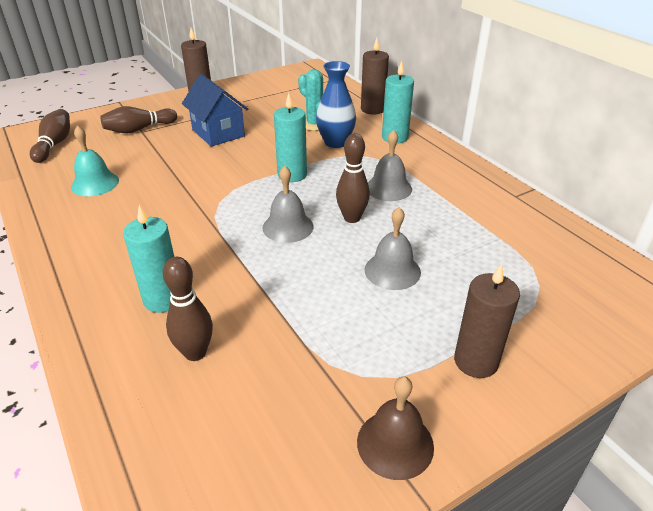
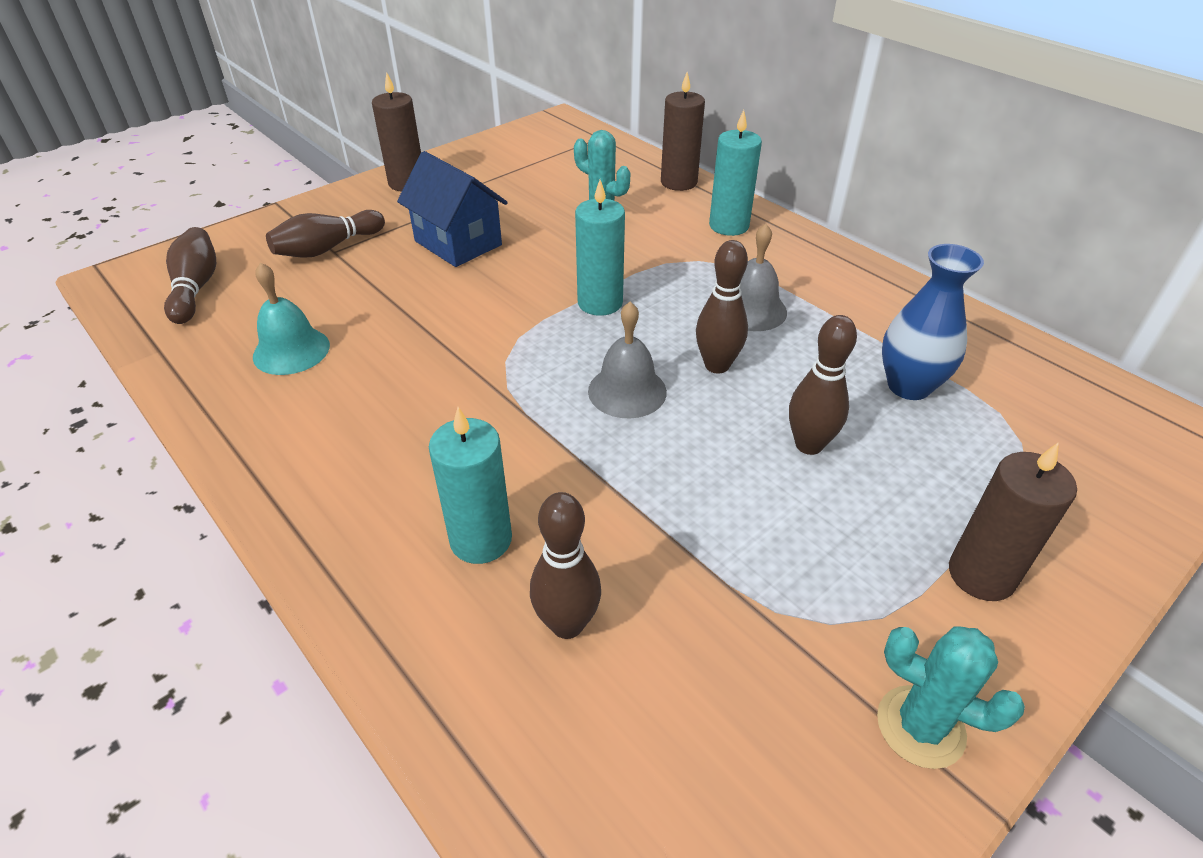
camera: 10 degrees left, 5 degrees up
(335, 142) = (645, 242): blue vase -> blue vase (908, 386)
(392, 271) = (809, 445): grey bell -> brown bowling pin
(395, 444) = (920, 726): brown bell -> turquoise cactus

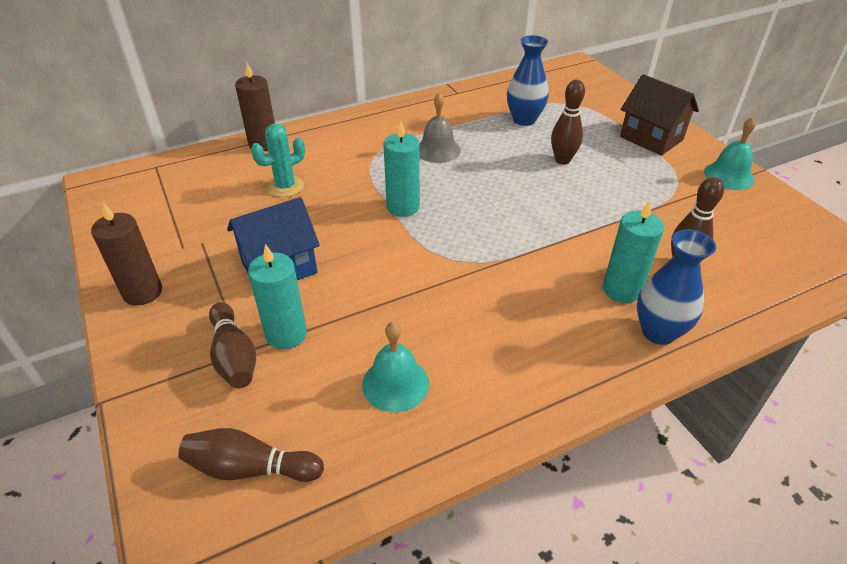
camera: 75 degrees left, 0 degrees up
(391, 588) = (658, 332): none -> blue vase
(627, 391) = (502, 212): grey bell -> none
(717, 365) = (488, 174): brown bowling pin -> none
(729, 226) = (338, 136): turquoise candle -> turquoise candle (286, 334)
(920, 726) = (729, 175): turquoise cactus -> turquoise bell
(981, 575) = (651, 138): brown candle -> brown house

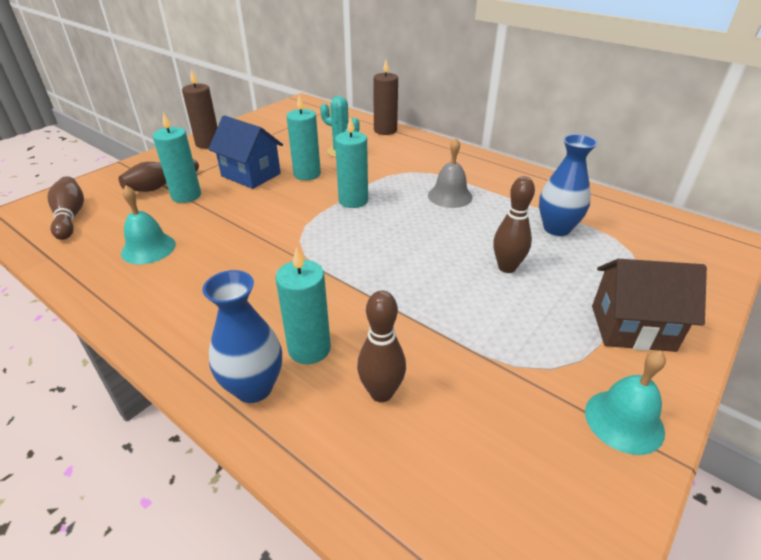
camera: 65 degrees right, 5 degrees down
(317, 224) = (307, 174): none -> turquoise candle
(651, 138) = (632, 328): brown house -> brown house turned 75 degrees clockwise

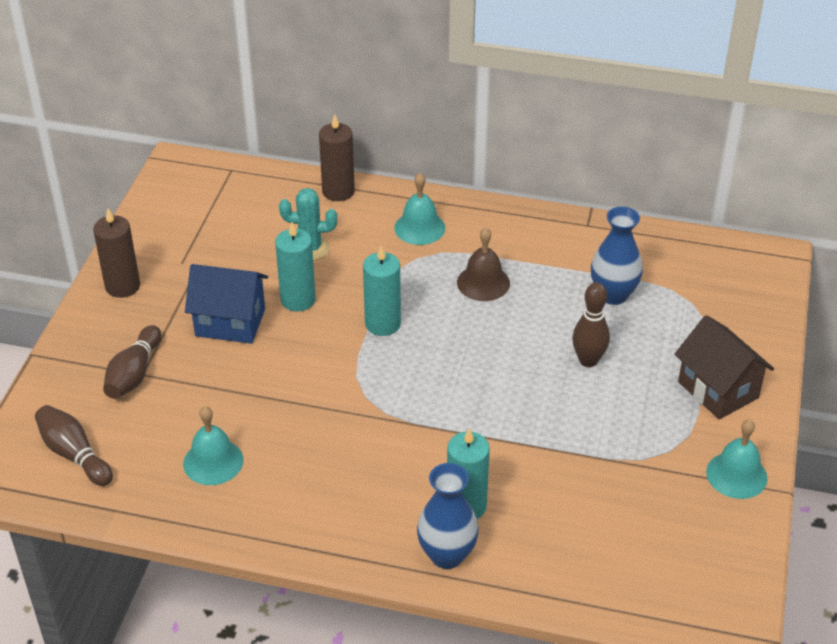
camera: 25 degrees left, 5 degrees up
(186, 195) = (182, 379): turquoise candle -> none
(381, 393) = (551, 520): brown bowling pin -> none
(425, 157) = (419, 228): none -> turquoise bell
(450, 196) = (483, 282): grey bell -> brown bell
(632, 328) = (718, 390): brown house -> brown house turned 75 degrees clockwise

